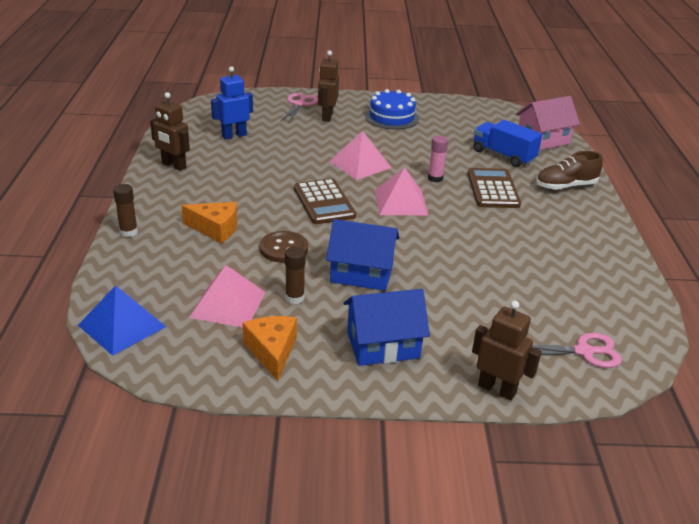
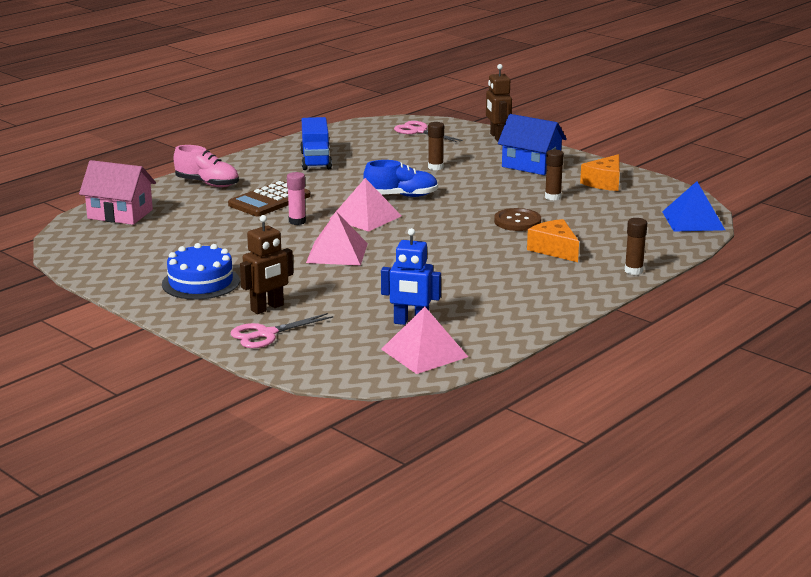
camera: 135 degrees left, 10 degrees down
(173, 165) = (523, 313): brown robot -> none
(228, 304) = (605, 208): pink pyramid -> pink pyramid (424, 353)
(324, 202) = (430, 237): brown calculator -> none
(361, 273) = (484, 193): blue house -> none
(418, 237) = (401, 196): none -> blue shoe
(459, 292) = (435, 167): none -> brown glue stick
(503, 155) = (192, 216): blue truck -> blue truck (316, 160)
(565, 186) = (207, 184): brown shoe -> pink shoe

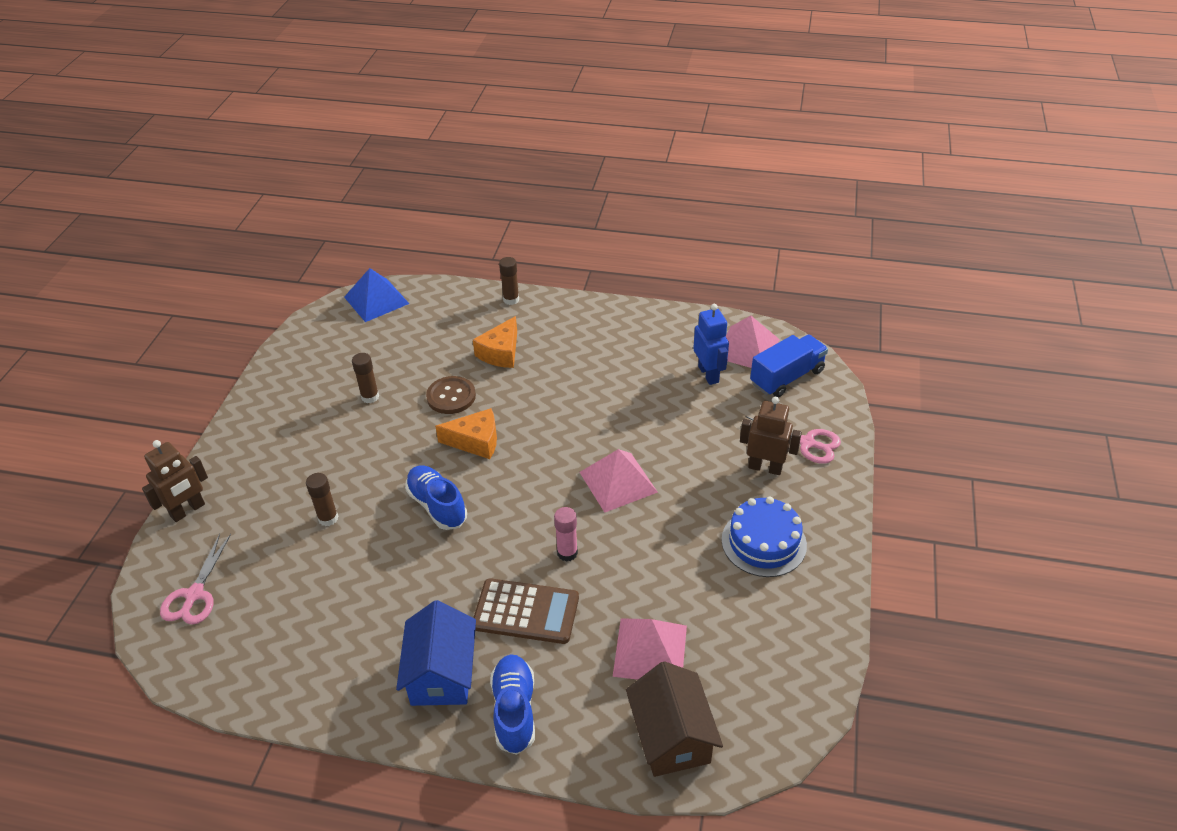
camera: 120 degrees left, 20 degrees up
(120, 214) = (671, 736): pink house -> brown house
(207, 184) = (514, 710): pink shoe -> blue shoe
(316, 160) = (363, 644): blue truck -> blue truck (787, 377)
(365, 217) = (516, 505): pink pyramid -> pink pyramid (650, 650)
(531, 165) = (280, 445): blue house -> blue house (442, 674)
(604, 182) = (306, 377): orange cheese -> orange cheese (475, 441)

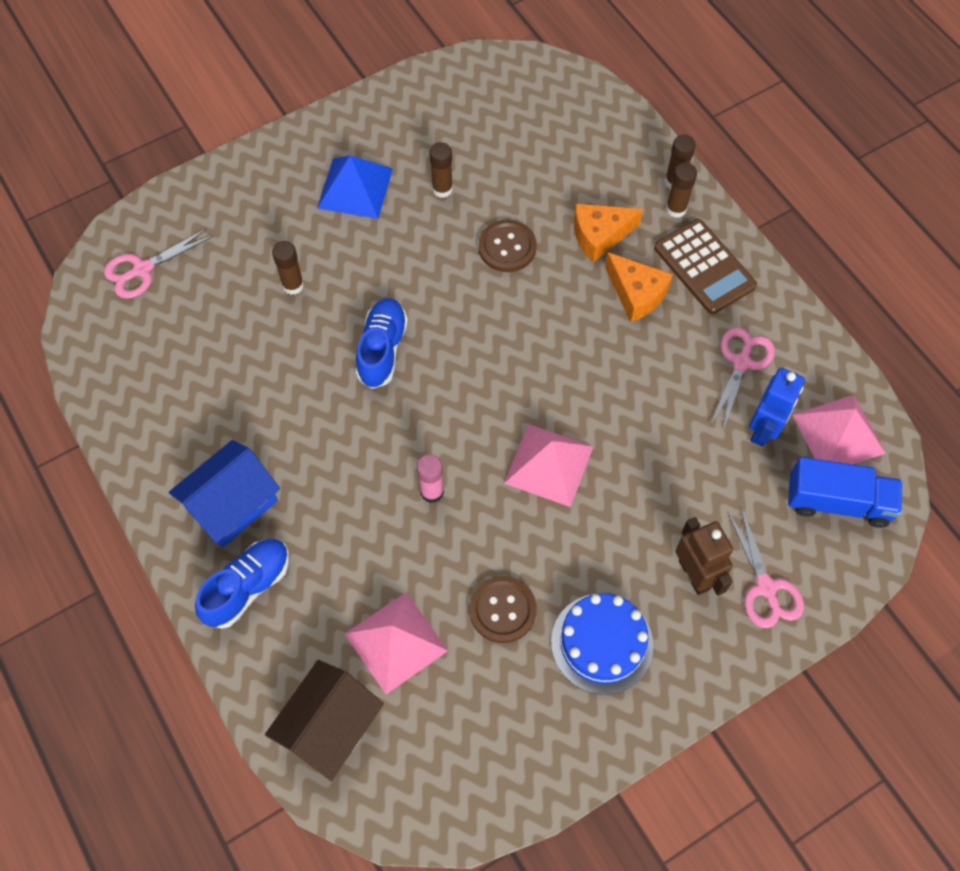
camera: 45 degrees right, 20 degrees up
(188, 510) = (207, 185): brown robot -> none
(376, 300) = (554, 82): blue pyramid -> blue pyramid (355, 188)
(475, 441) = (478, 313): orange cheese -> orange cheese (636, 294)
(526, 612) = (344, 513): brown calculator -> brown calculator (704, 267)
(528, 311) = (676, 209): none -> brown glue stick
(657, 354) = (741, 363): none -> pink scissors
(689, 576) = (502, 610): none -> brown button

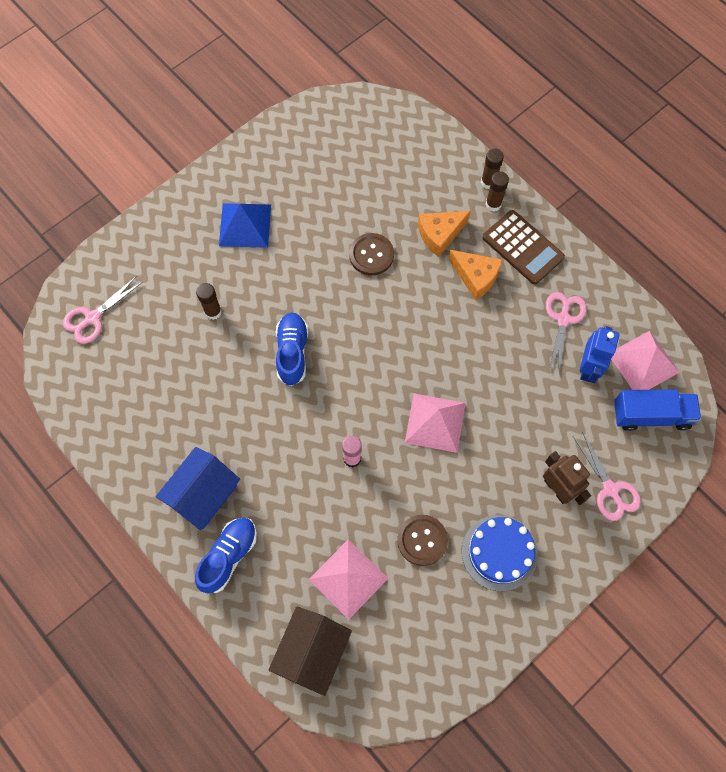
camera: 10 degrees left, 5 degrees up
(442, 189) = (312, 215): brown glue stick -> none

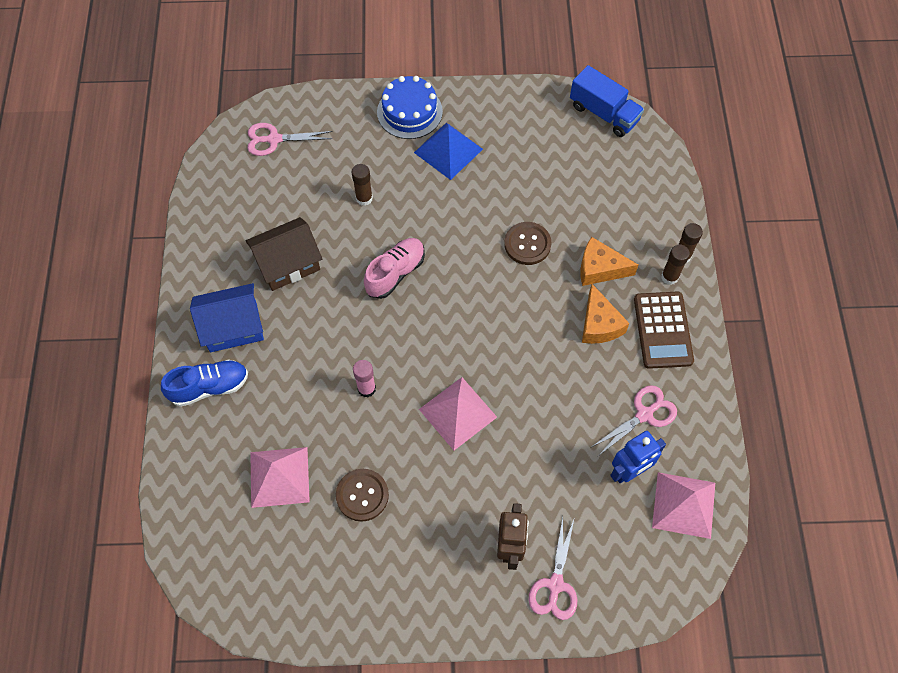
camera: 40 degrees right, 5 degrees down
(292, 352) = (395, 273): blue shoe -> pink shoe
(312, 652) = (203, 508): brown house -> brown house (288, 264)
(499, 552) = (414, 556): blue cake -> blue cake (409, 112)
(651, 415) = (649, 554): blue truck -> blue truck (604, 113)

